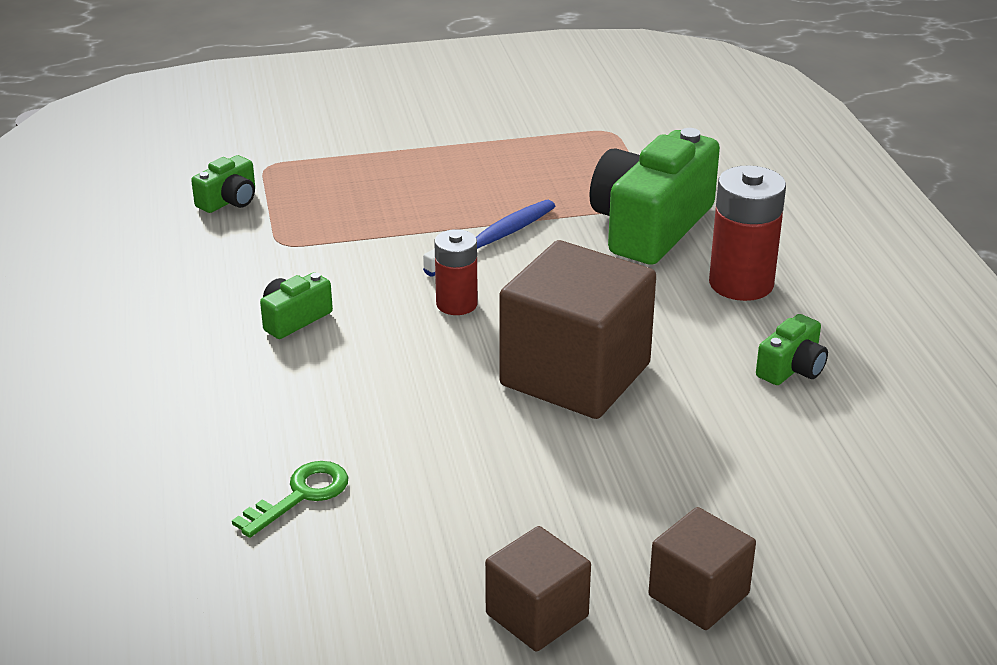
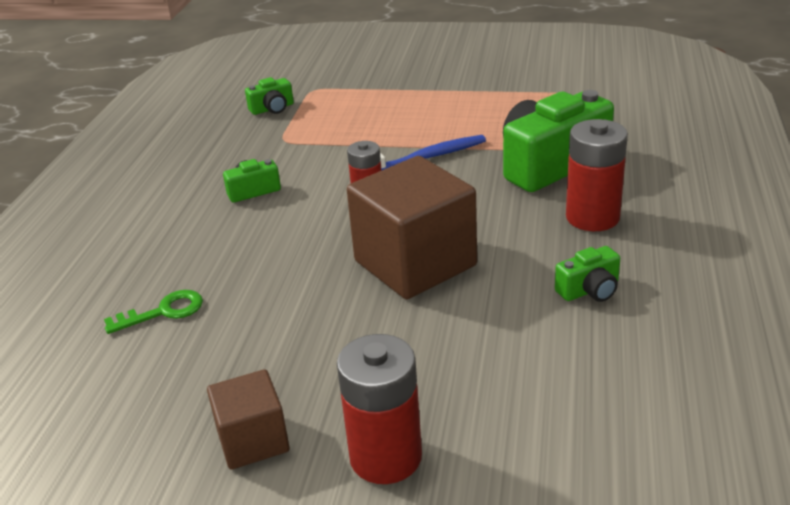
camera: 25 degrees right, 0 degrees up
(698, 595) = (385, 457): brown cube -> red battery

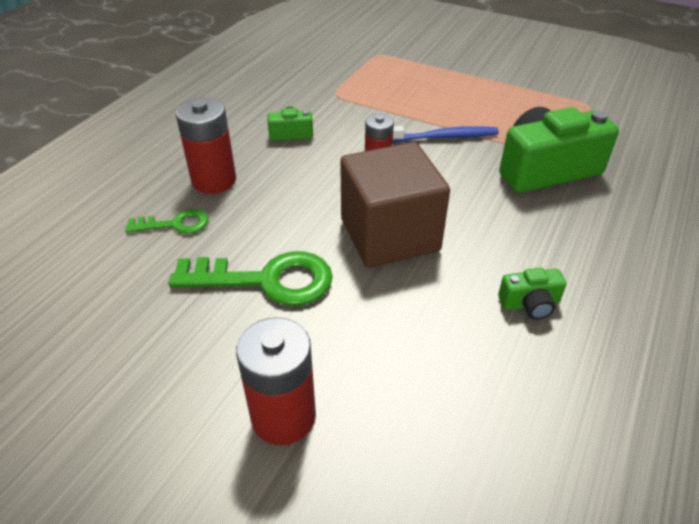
camera: 15 degrees right, 10 degrees up
(253, 440) = (187, 364): brown cube -> none
(272, 108) = (339, 64): green camera -> none
(300, 339) = (266, 280): none -> green key
(592, 217) = (562, 231): red battery -> red battery (214, 180)

